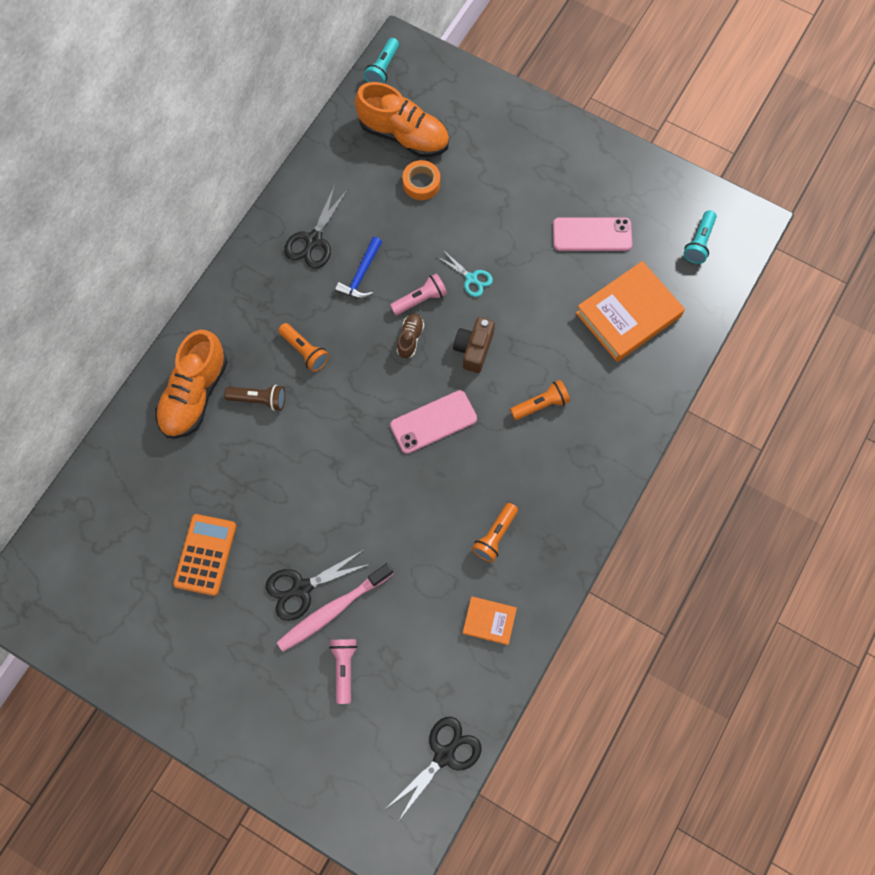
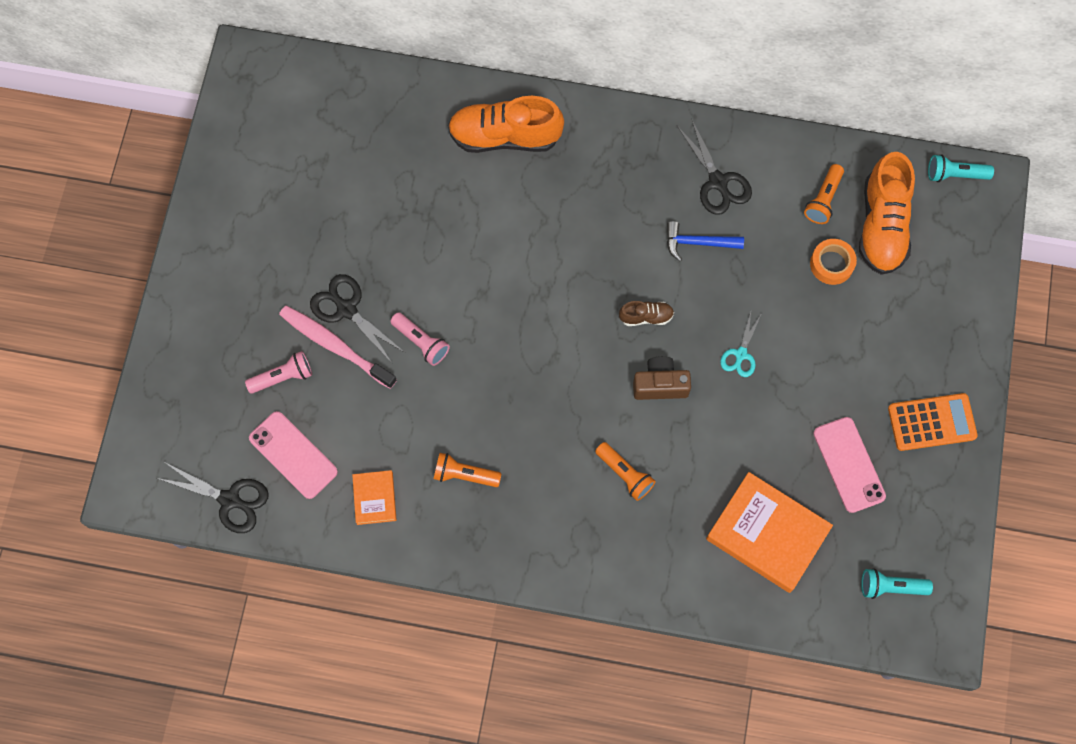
camera: 70 degrees right, 0 degrees up
(205, 555) = (348, 210): orange calculator -> orange calculator (931, 422)
(259, 399) = (522, 197): brown flashlight -> none
(305, 351) = (591, 220): orange flashlight -> orange flashlight (823, 200)
(313, 240) = (718, 182): black scissors -> black scissors turned 120 degrees counterclockwise
(420, 299) = (694, 311): pink flashlight -> pink flashlight (421, 342)
(433, 422) = (563, 372): pink phone -> pink phone (293, 455)

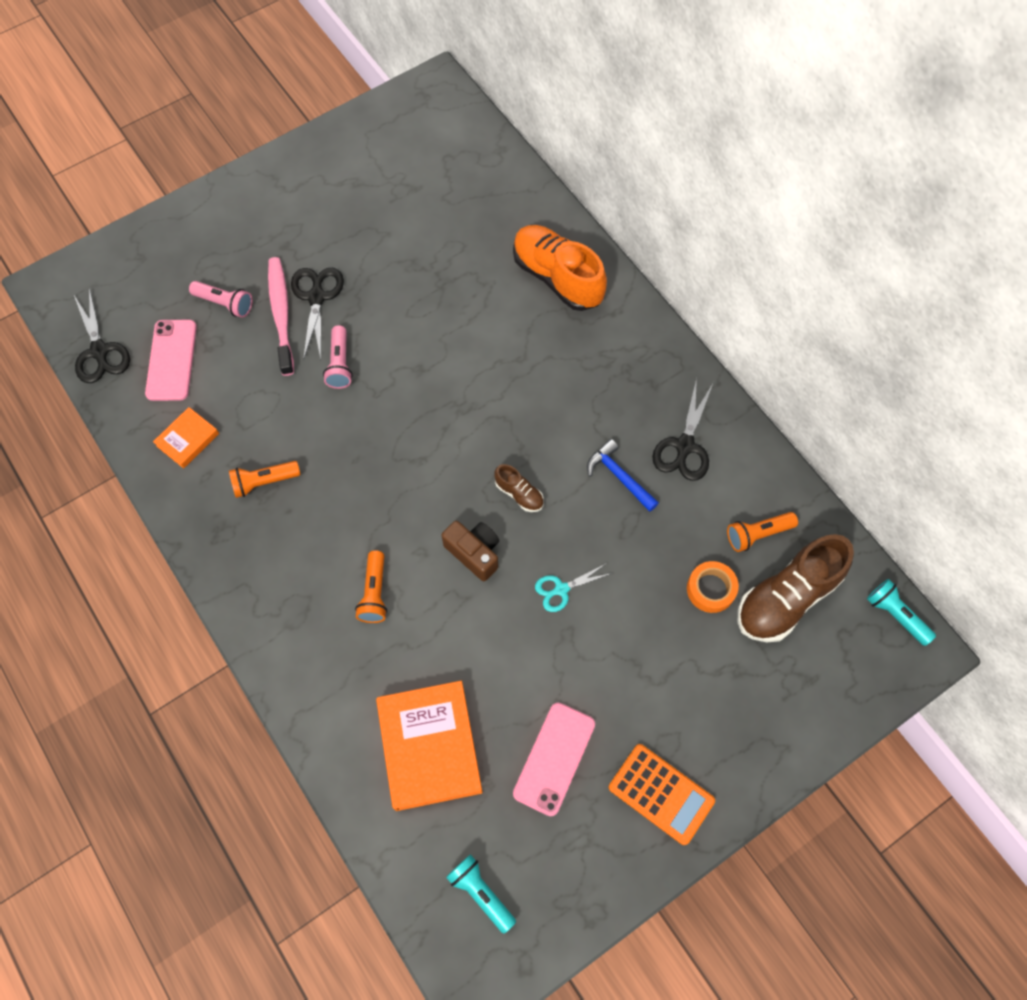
camera: 45 degrees right, 5 degrees down
(464, 475) = (264, 482): orange flashlight -> orange flashlight turned 75 degrees counterclockwise
(882, 226) = (786, 598): orange shoe -> brown shoe

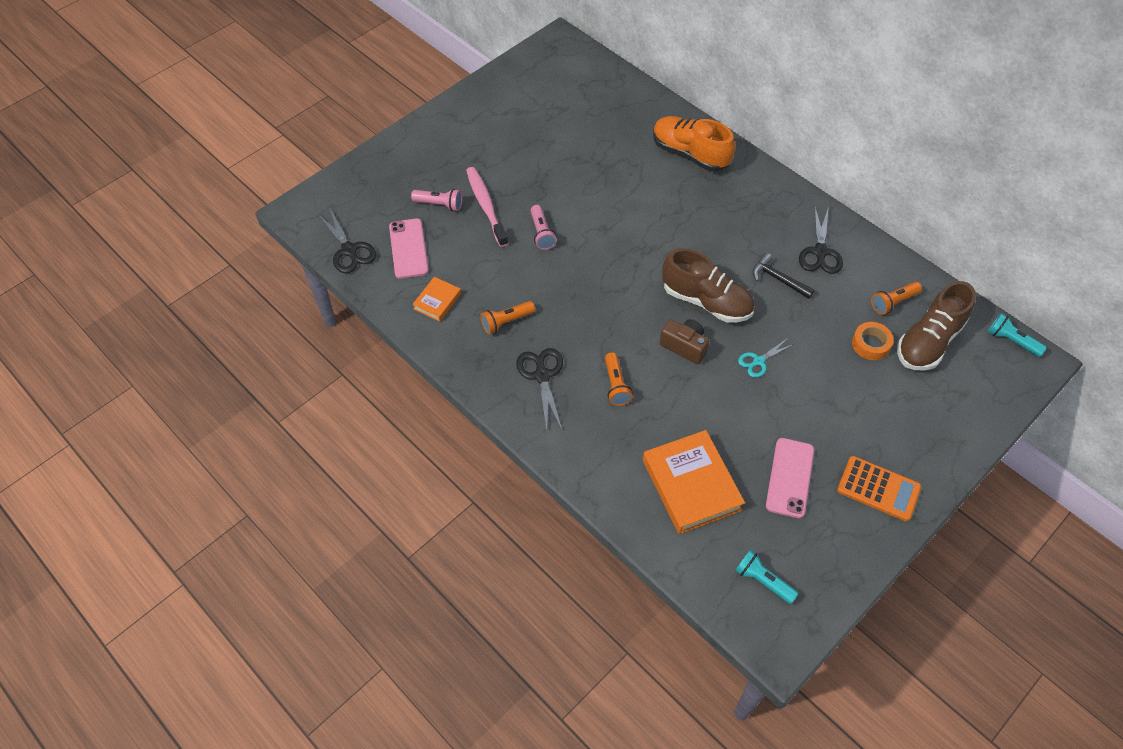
camera: 10 degrees left, 10 degrees down
(317, 297) = (510, 191): black scissors -> black scissors (542, 375)
(519, 494) = (706, 301): brown shoe -> brown shoe, size x2.15
(619, 476) = (778, 279): blue hammer -> black hammer

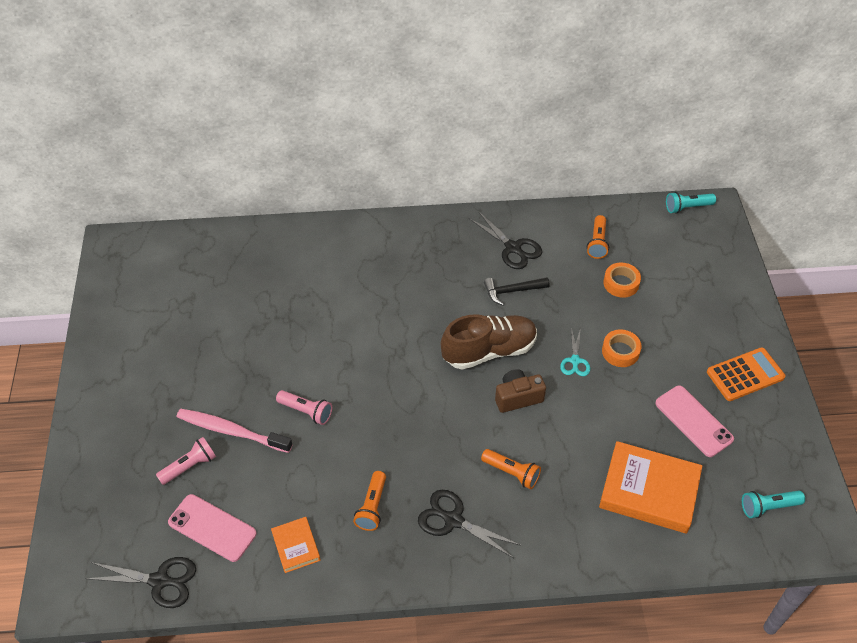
camera: 50 degrees left, 5 degrees down
(690, 154) = (336, 252): orange shoe -> none
(801, 386) = (620, 351): none -> orange tape
(928, 342) = (648, 250): brown shoe -> none

